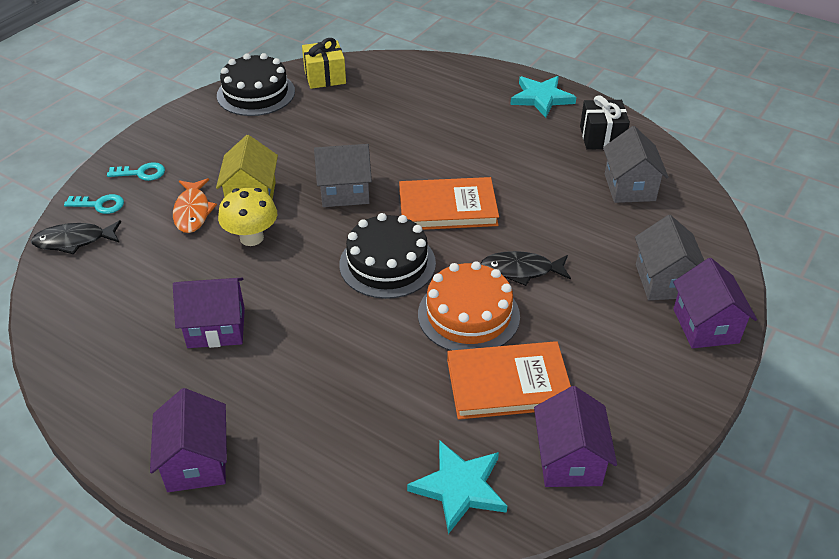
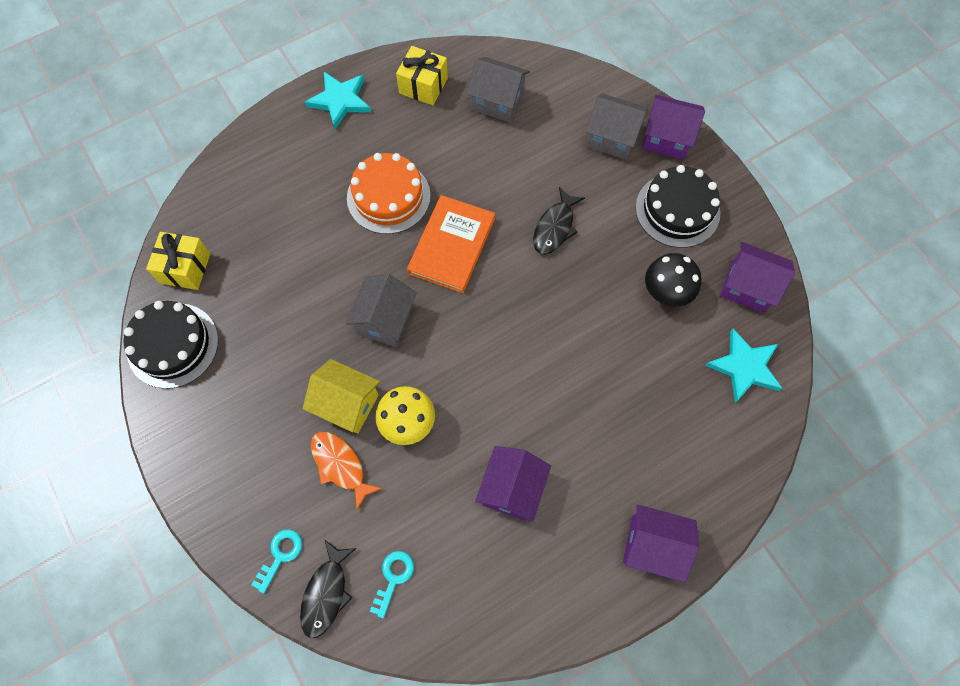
camera: 65 degrees left, 25 degrees up
(141, 173) = (249, 500): turquoise key -> turquoise key (393, 578)
(192, 211) = (340, 466): orange fish -> orange fish turned 150 degrees counterclockwise
(387, 263) = (498, 322): black cake -> black cake (677, 210)
(468, 315) = (585, 287): orange cake -> orange cake (388, 197)
(508, 383) = (666, 292): orange book -> black mushroom
(601, 137) = (423, 86): black gift -> yellow gift

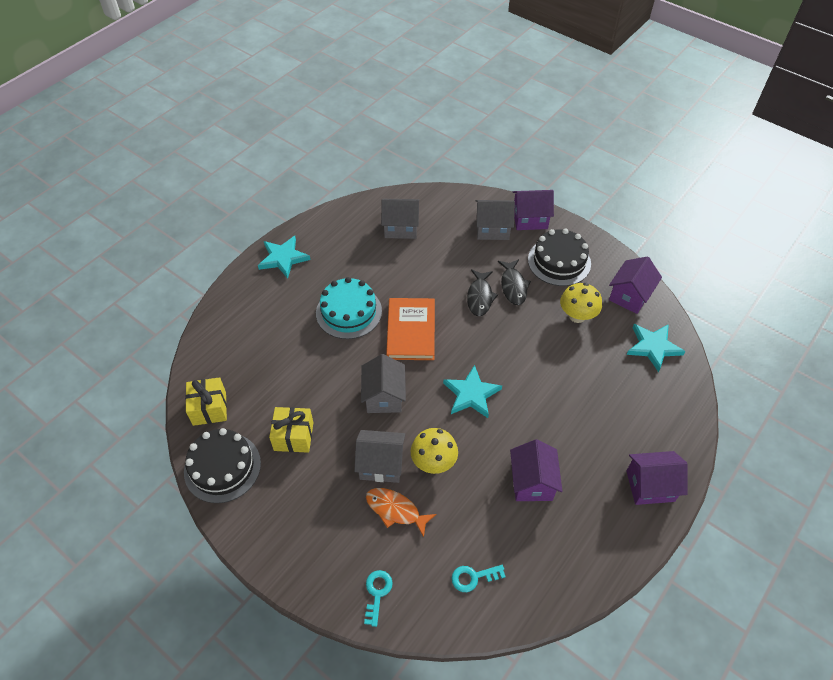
camera: 20 degrees left, 15 degrees down
(326, 593) = (426, 608): black fish -> black fish (513, 286)
(347, 404) = (381, 464): yellow house -> grey house
(388, 197) = (349, 312): orange cake -> turquoise cake
(393, 578) = (473, 577): turquoise key -> turquoise key turned 105 degrees counterclockwise
(423, 86) = (341, 232): yellow gift -> yellow gift (293, 436)
(489, 352) = (471, 394): none -> turquoise star
(666, 292) = (577, 316): black mushroom -> yellow mushroom
(747, 287) = (630, 296): purple house -> purple house turned 60 degrees counterclockwise

